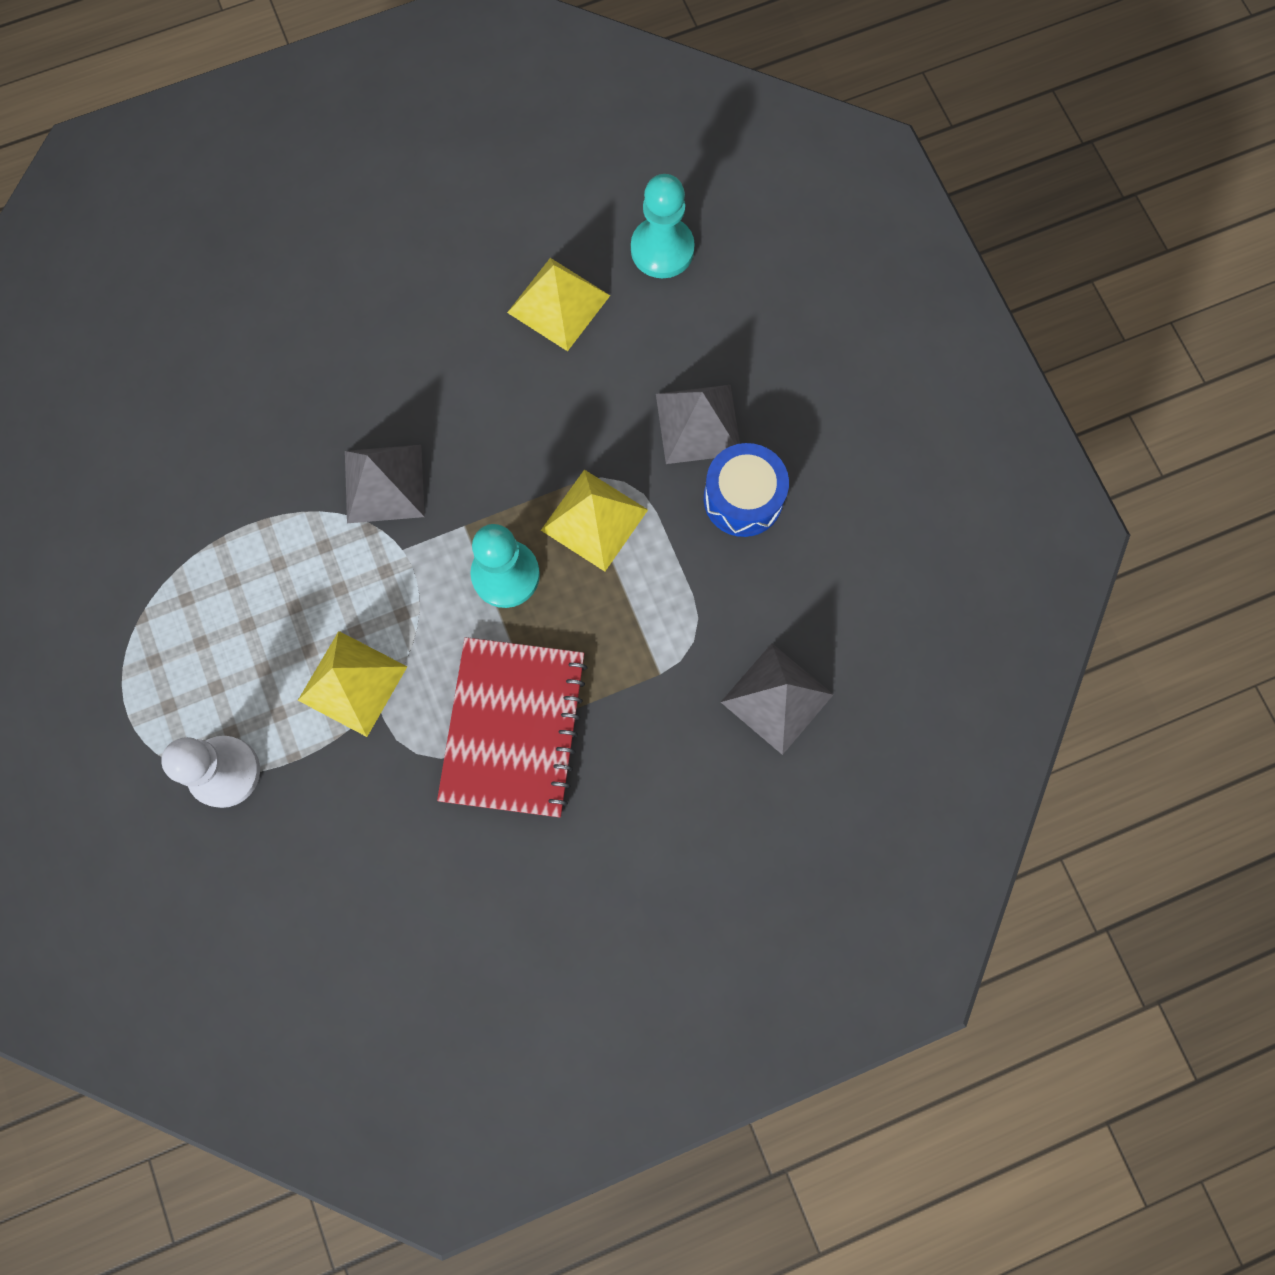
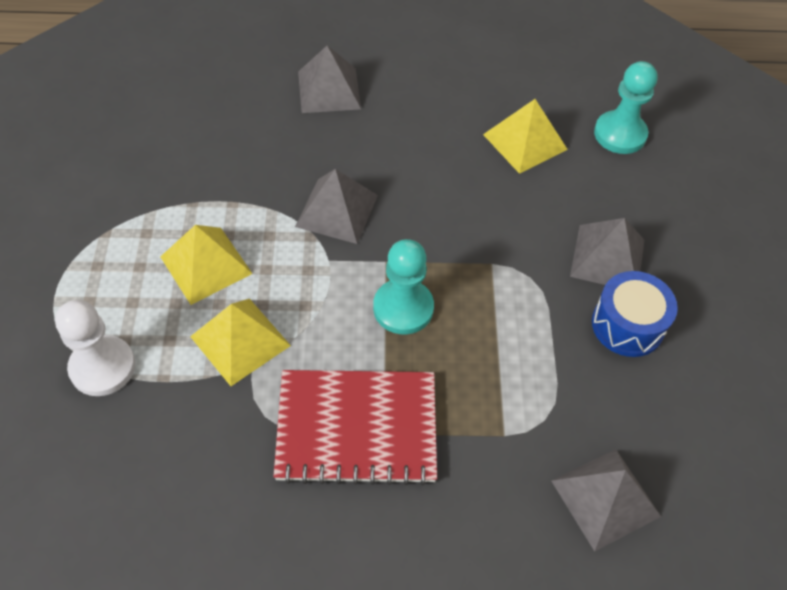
camera: 20 degrees right, 20 degrees down
(302, 320) = (329, 90): none -> grey pyramid
(513, 727) = (357, 428): red notebook -> red notebook turned 60 degrees clockwise
(594, 520) = (493, 295): yellow pyramid -> yellow pyramid (206, 265)

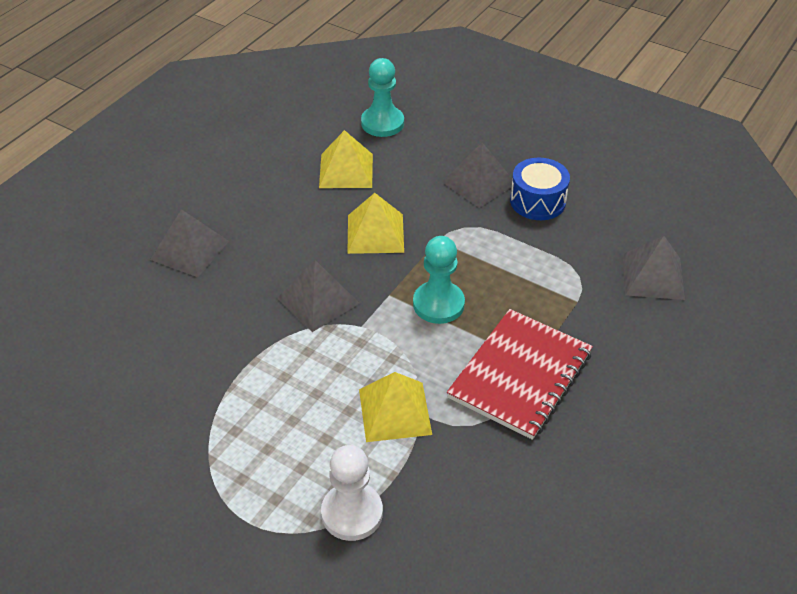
camera: 55 degrees left, 10 degrees down
(206, 265) = (303, 403): yellow pyramid -> yellow pyramid (375, 233)

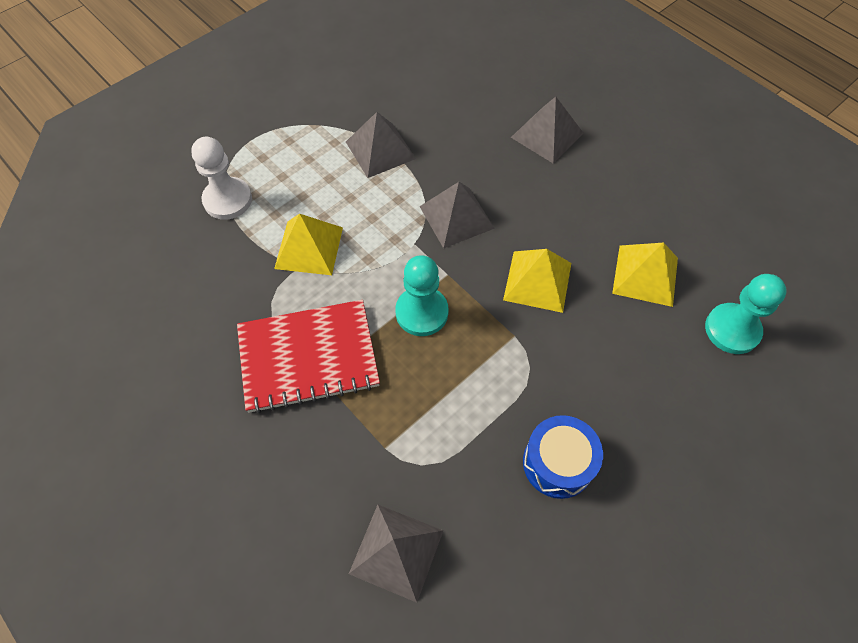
camera: 105 degrees right, 15 degrees up
(479, 183) = (603, 406): grey pyramid -> grey pyramid (380, 150)
(520, 375) = (308, 357): red notebook -> red notebook turned 60 degrees counterclockwise

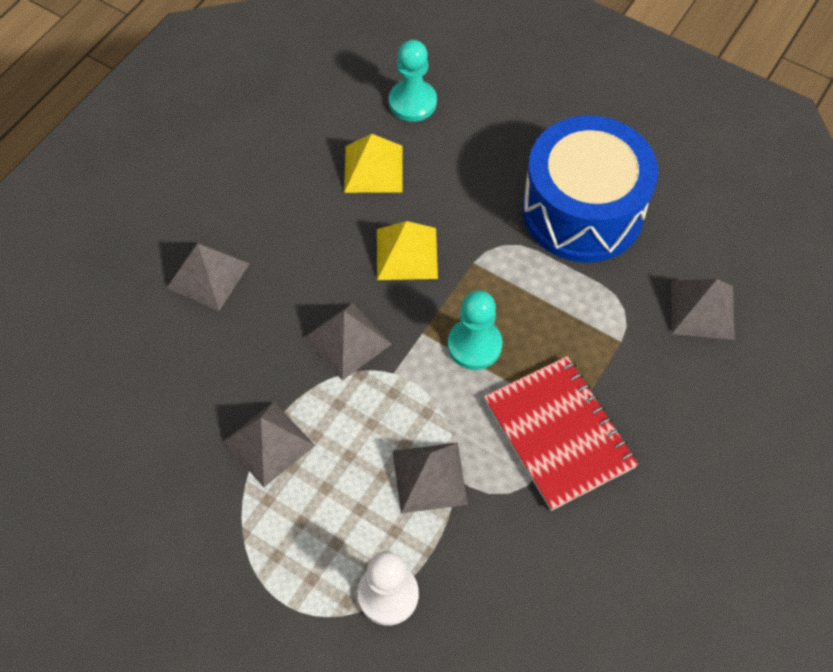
camera: 105 degrees left, 0 degrees up
(309, 247) = (429, 477): yellow pyramid -> grey pyramid
(558, 463) = (583, 210): blue drum -> blue drum, size x2.01

